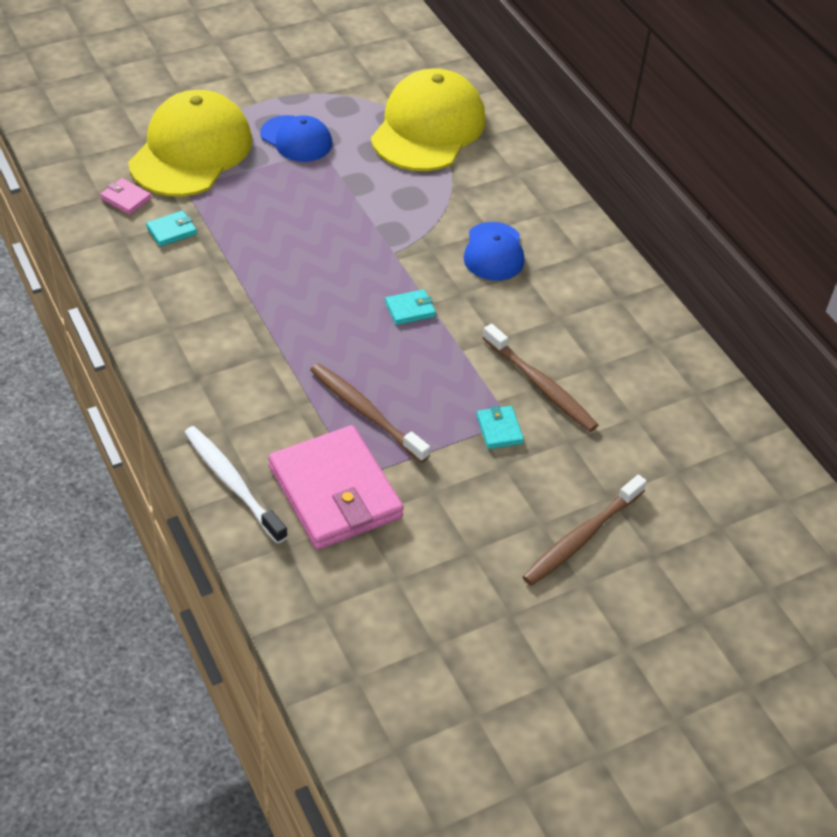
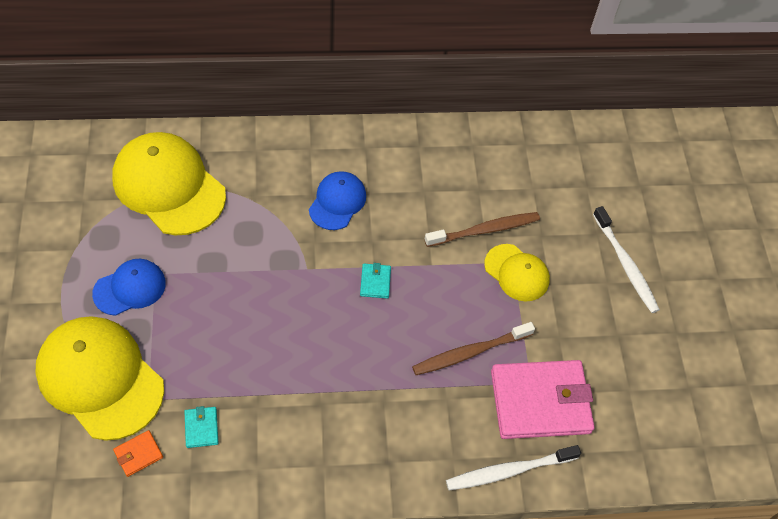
camera: 70 degrees left, 10 degrees up
(126, 198) = (138, 454): pink wallet -> orange wallet
(494, 252) = (337, 202): blue cap -> blue cap turned 90 degrees counterclockwise
(499, 429) = (516, 273): turquoise wallet -> yellow cap
(581, 537) = (625, 265): brown toothbrush -> white toothbrush

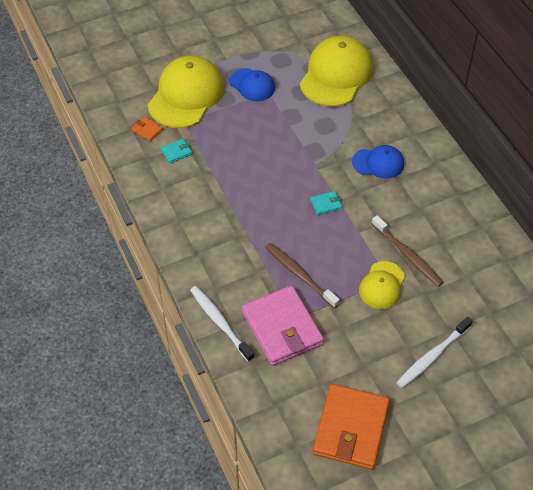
camera: 75 degrees right, 5 degrees down
(694, 381) = (351, 428): none -> orange wallet

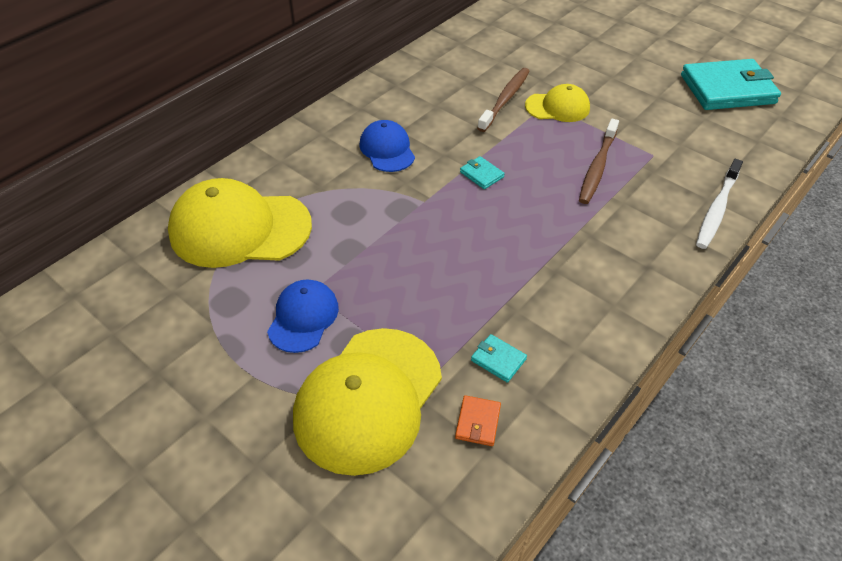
camera: 115 degrees left, 5 degrees down
(186, 95) = (368, 399): yellow cap -> yellow cap turned 60 degrees counterclockwise
(282, 328) = (674, 160): pink wallet -> none
(351, 428) = (727, 89): orange wallet -> turquoise wallet
(432, 356) = (608, 62): white toothbrush -> none

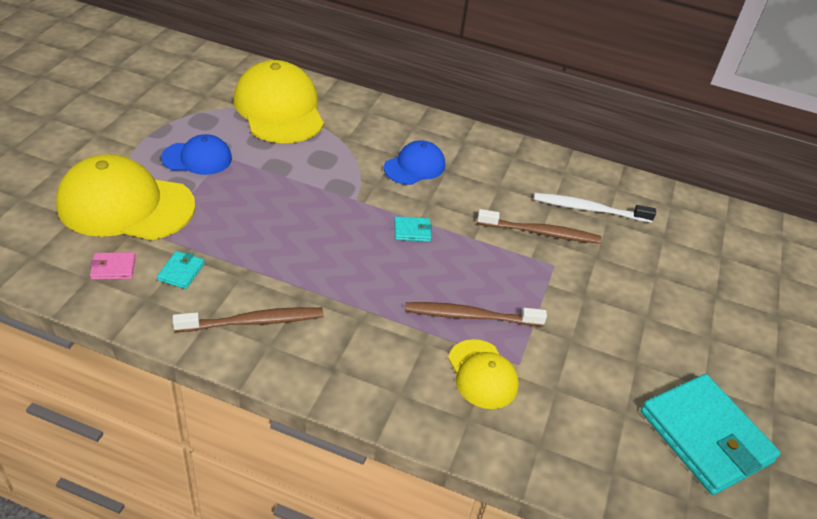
camera: 65 degrees right, 5 degrees down
(478, 422) = (113, 268): orange wallet -> pink wallet
(481, 174) = (412, 231): turquoise wallet -> turquoise wallet turned 60 degrees clockwise
(557, 107) = (554, 274): yellow cap -> yellow cap (482, 374)
(582, 311) = (254, 322): none -> brown toothbrush
(716, 210) = (451, 428): white toothbrush -> white toothbrush (589, 209)

